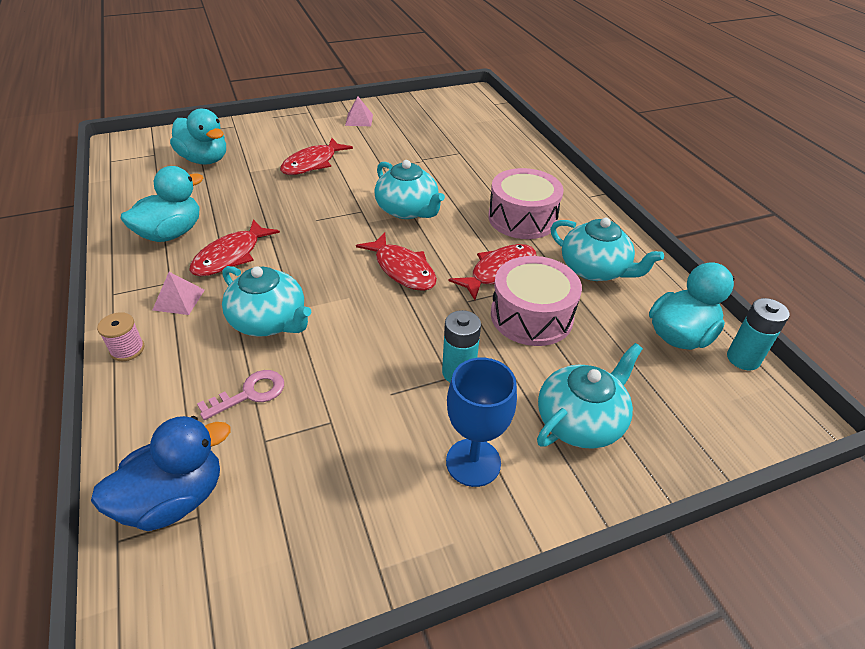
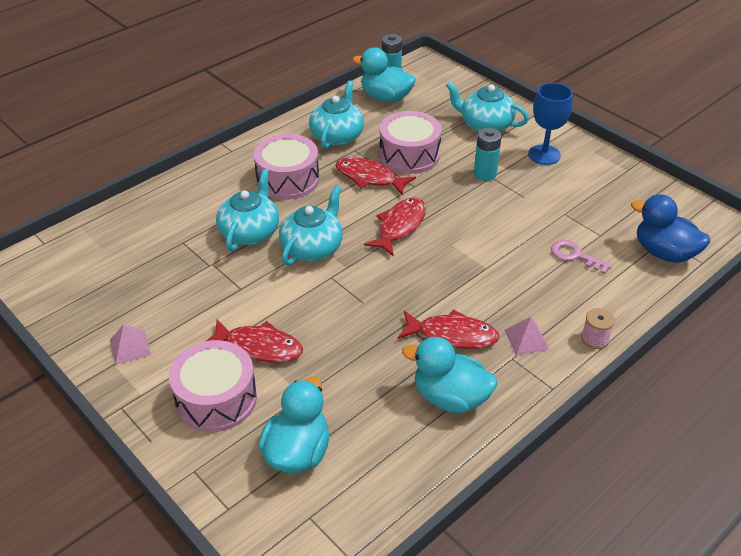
camera: 110 degrees left, 0 degrees up
(269, 321) = (508, 275): turquoise teapot -> turquoise teapot (250, 232)
(281, 140) = (216, 399): none -> pink drum

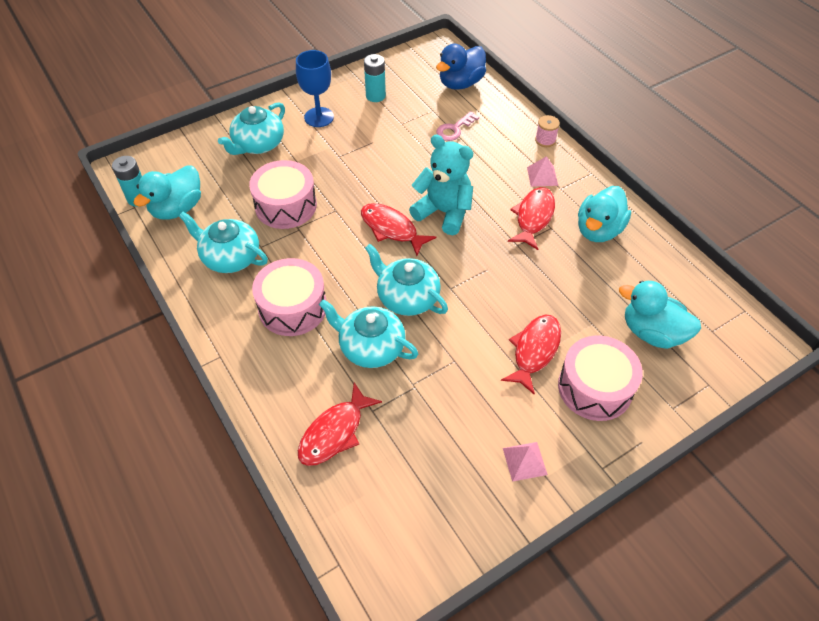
camera: 80 degrees left, 10 degrees up
(369, 178) = (312, 240): red fish -> red fish (335, 432)
(436, 261) = (444, 212): none -> turquoise teddy bear
(485, 174) = (333, 159): turquoise battery -> turquoise battery (375, 96)

